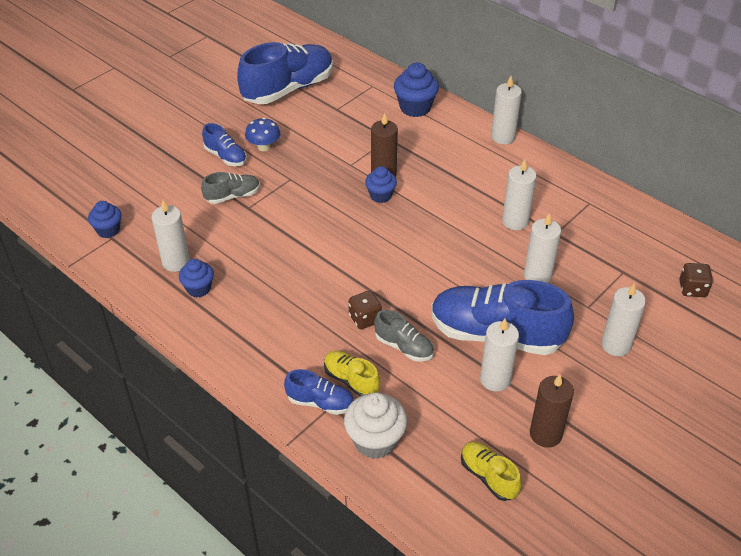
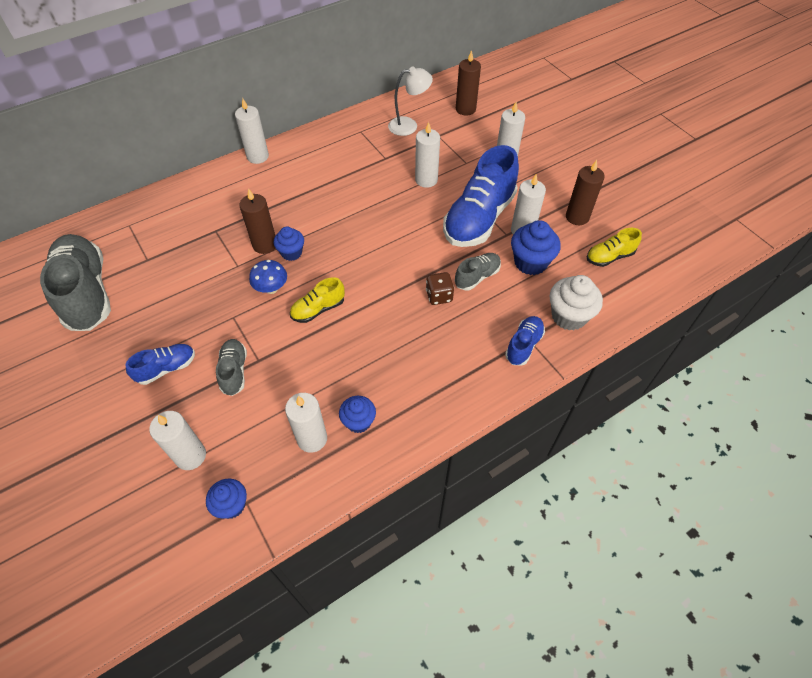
camera: 75 degrees left, 10 degrees up
(264, 147) = (170, 331): blue mushroom -> blue mushroom (271, 288)
(288, 89) = (87, 293): blue shoe -> grey shoe
(351, 380) = (504, 319): yellow shoe -> yellow shoe (318, 309)
(415, 107) = (183, 202): blue cupcake -> blue cupcake (530, 262)
(515, 221) = (362, 176): white candle -> white candle (190, 456)
(625, 242) = (409, 125): none -> white lamp
(692, 289) = (465, 109): brown dice -> brown candle

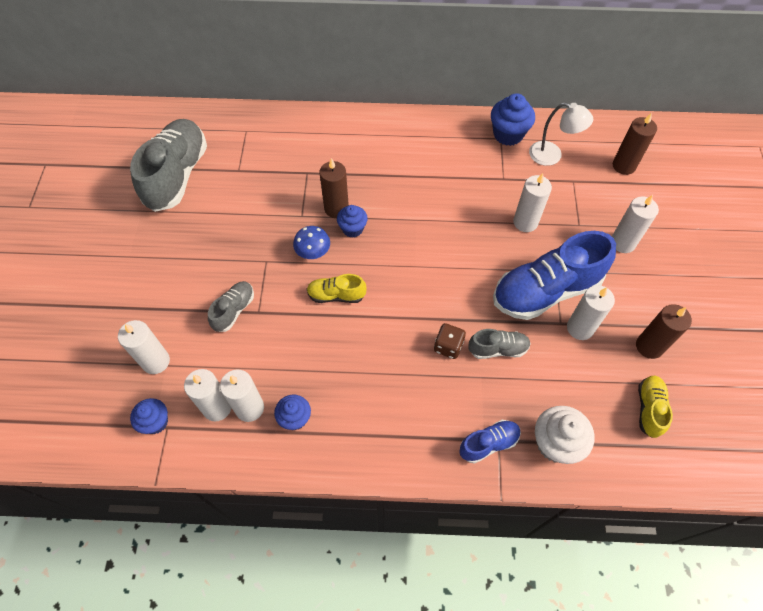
camera: 35 degrees right, 5 degrees up
(166, 368) = (188, 276): blue shoe -> none
(257, 156) = (390, 118): white candle -> white candle (217, 407)
(530, 262) = (561, 366): blue cupcake -> blue cupcake (508, 134)
(609, 257) = (649, 409): yellow shoe -> yellow shoe turned 90 degrees clockwise

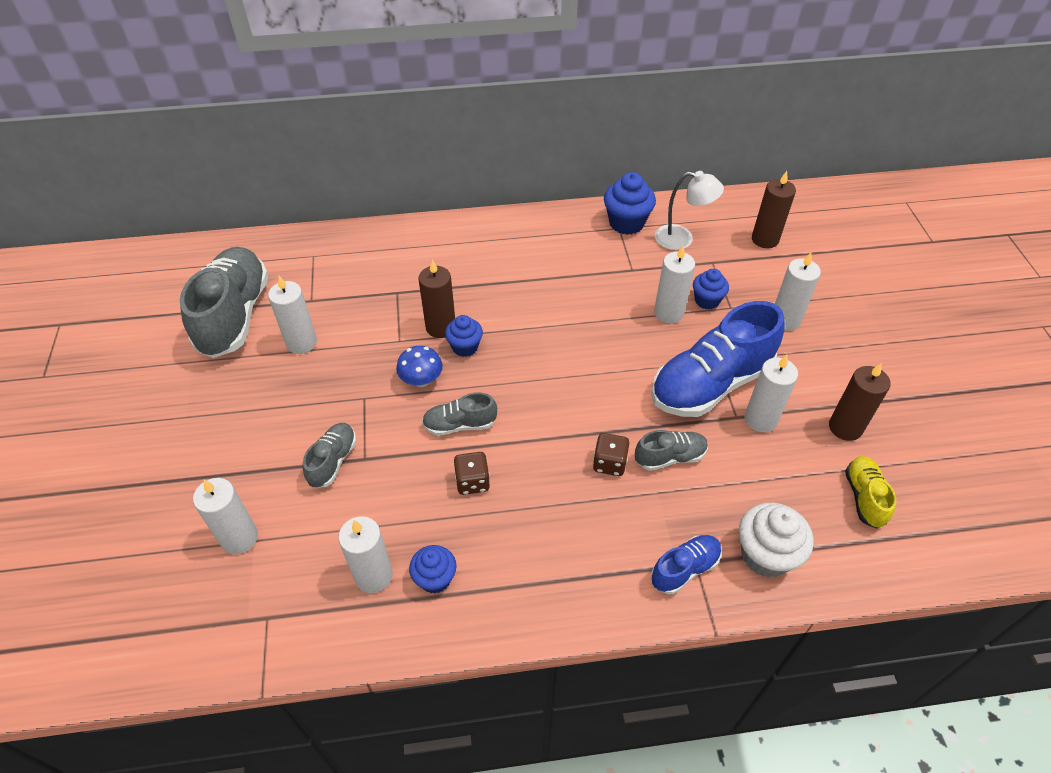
camera: 10 degrees left, 10 degrees down
(155, 422) = (250, 614): blue cupcake -> blue cupcake (707, 301)
(217, 407) = (330, 582): white candle -> white candle (301, 343)
(336, 295) = (460, 425): yellow shoe -> grey shoe
(337, 345) = (472, 482): none -> brown dice

